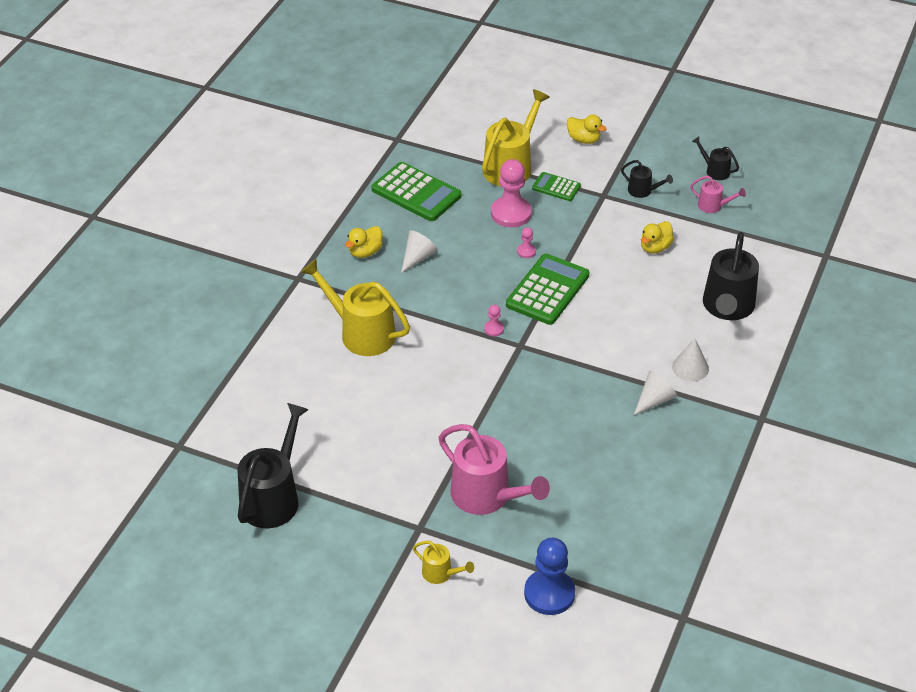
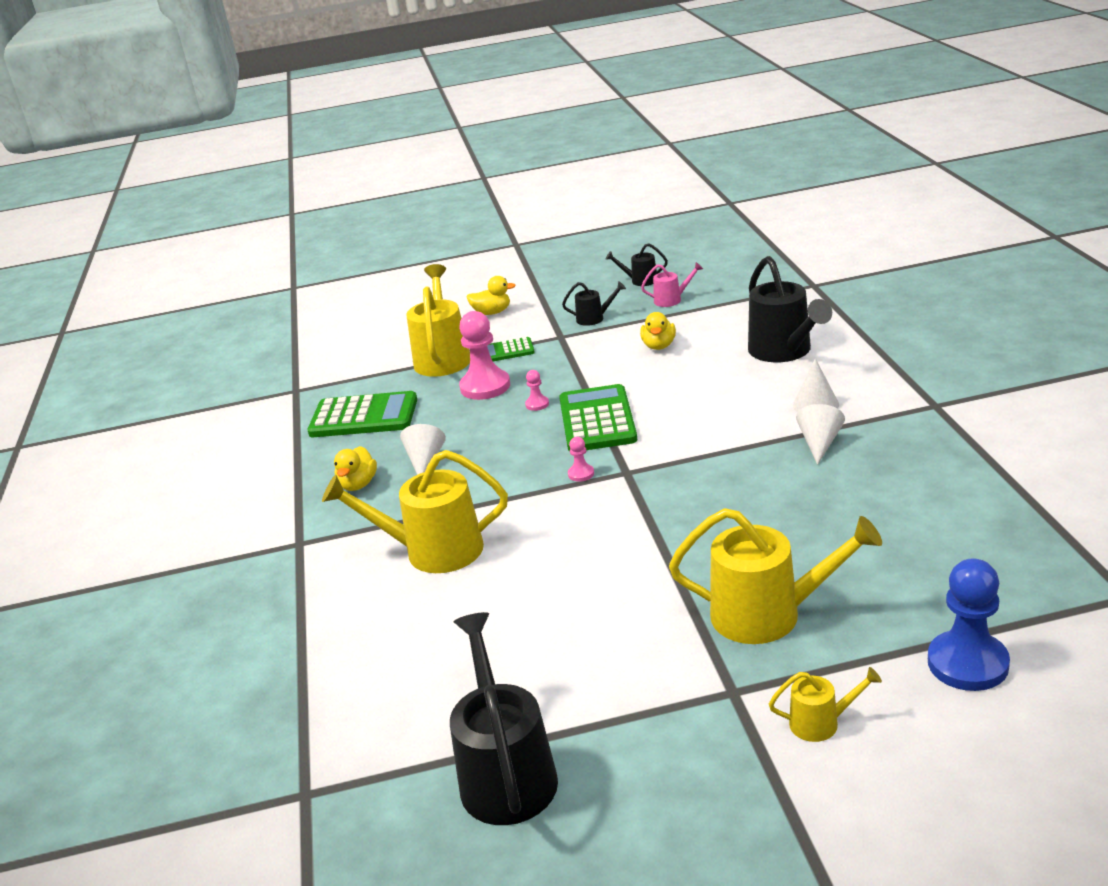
camera: 30 degrees left, 15 degrees down
(487, 497) = (769, 615): pink watering can -> yellow watering can

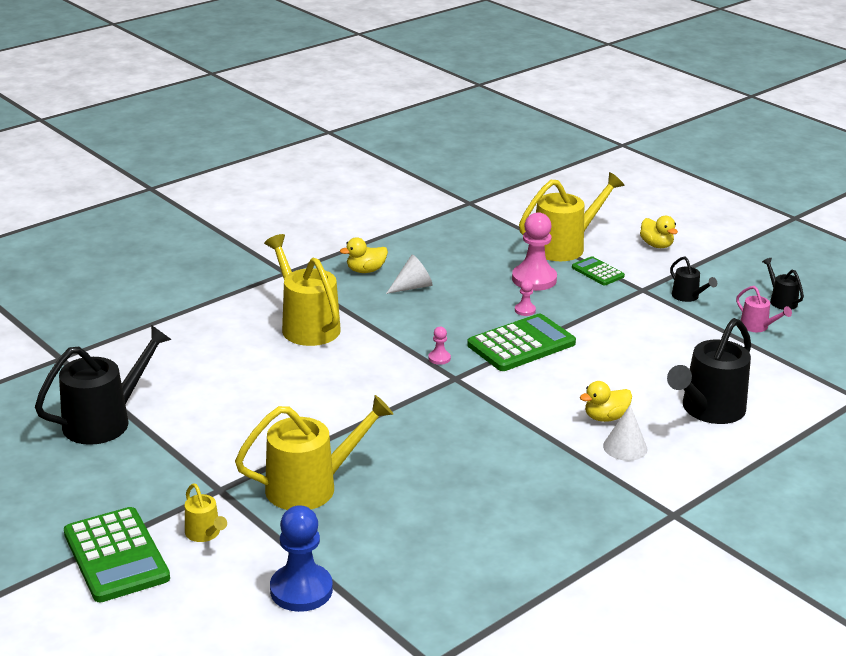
camera: 55 degrees right, 0 degrees up
(364, 416) = (453, 242): green calculator -> green calculator (116, 556)
(659, 346) = (665, 342): yellow duck -> yellow duck (605, 417)
(769, 615) = (311, 486): yellow watering can -> yellow watering can turned 90 degrees counterclockwise
(819, 443) = (561, 462): white cone -> none

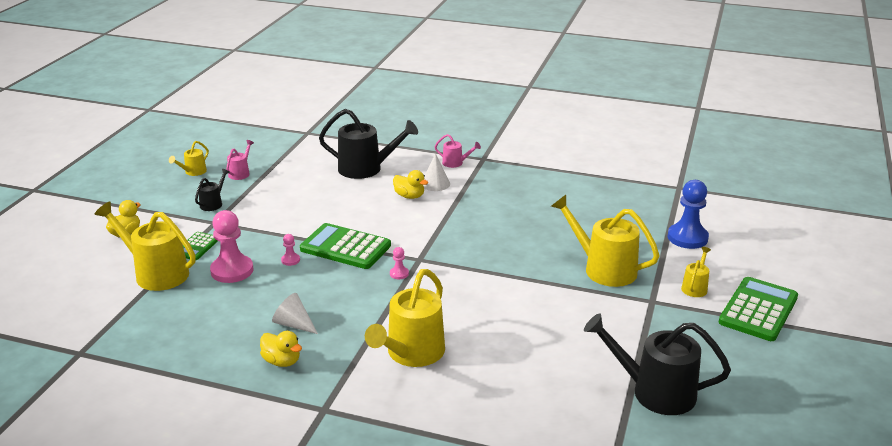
camera: 120 degrees left, 0 degrees up
(675, 485) = (455, 163): none -> pink watering can
(781, 300) = (193, 172): black watering can -> yellow watering can

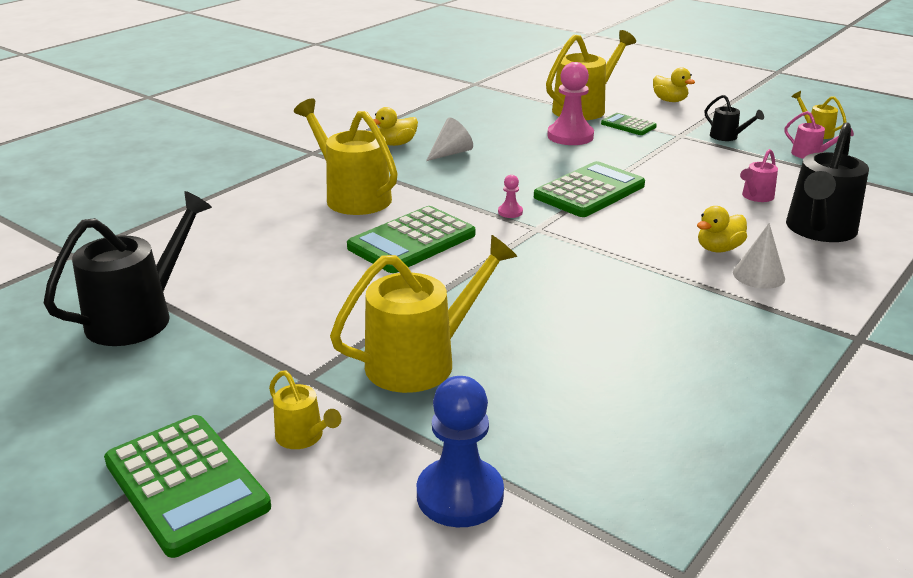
camera: 110 degrees right, 0 degrees up
(290, 260) = (576, 162): pink pawn -> none
(455, 163) = (839, 307): pink watering can -> pink watering can (755, 197)
(470, 305) = (412, 241): none -> green calculator

